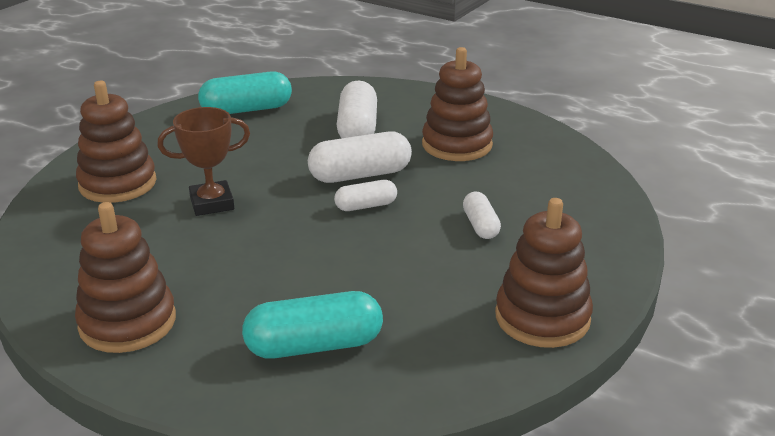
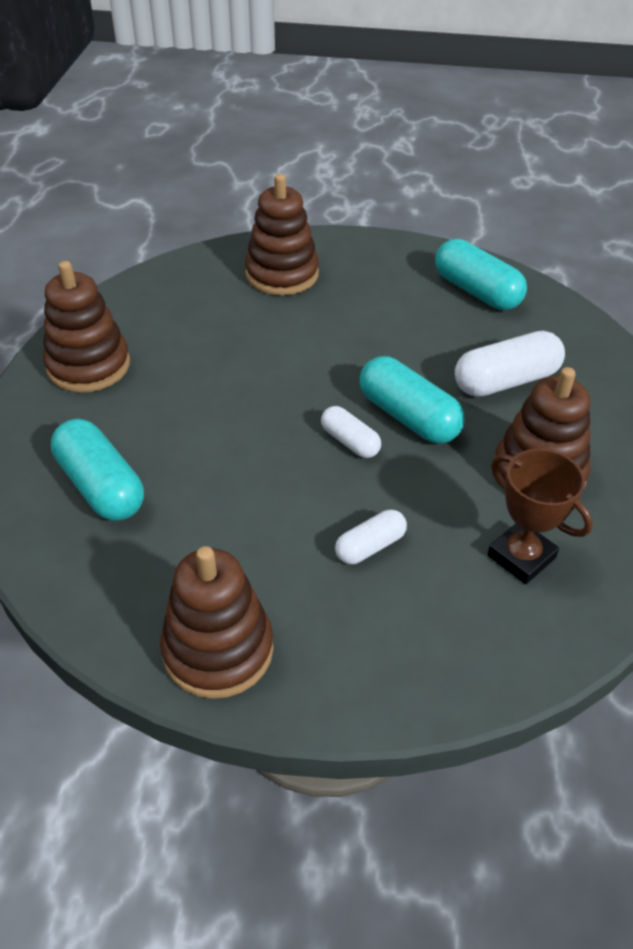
camera: 65 degrees right, 15 degrees up
(212, 203) = (286, 339): brown trophy -> brown trophy (521, 556)
(360, 175) = (408, 416): white capsule -> turquoise capsule

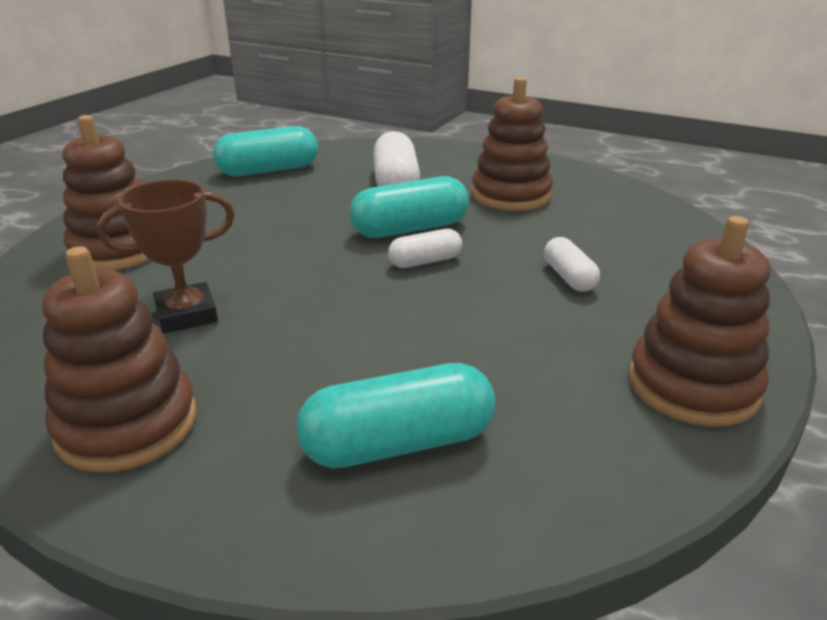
camera: 70 degrees left, 15 degrees down
(521, 556) = (598, 219): brown trophy -> brown trophy (187, 314)

